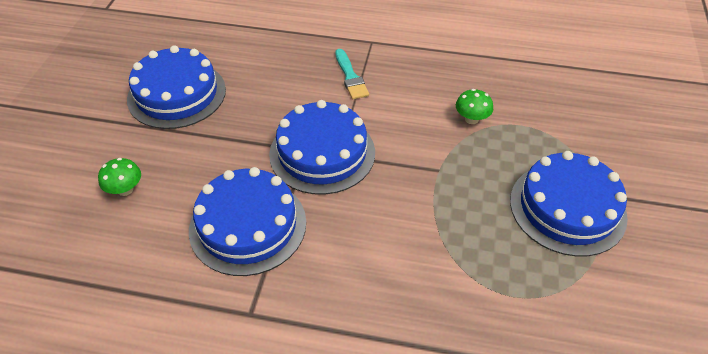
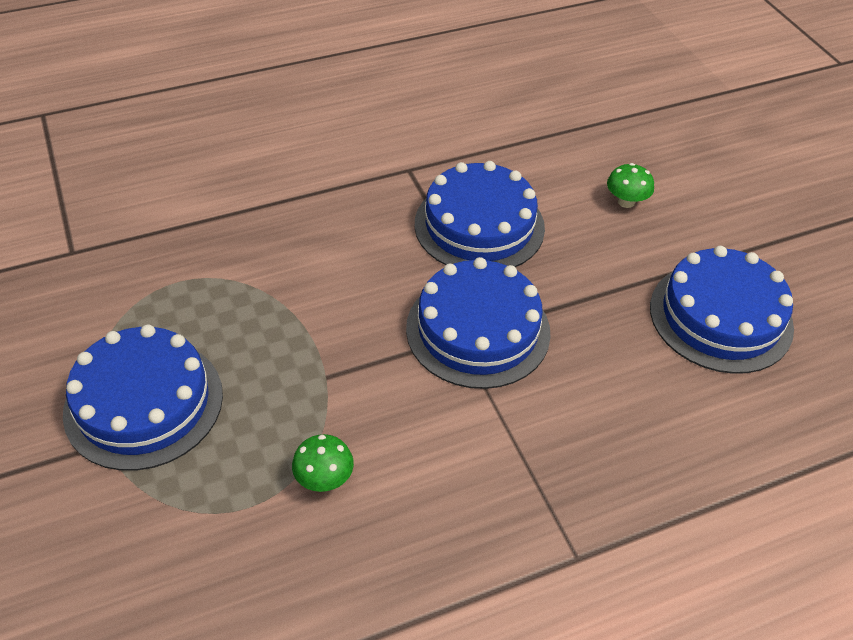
camera: 145 degrees right, 0 degrees up
(350, 77) = (544, 462): turquoise brush -> none

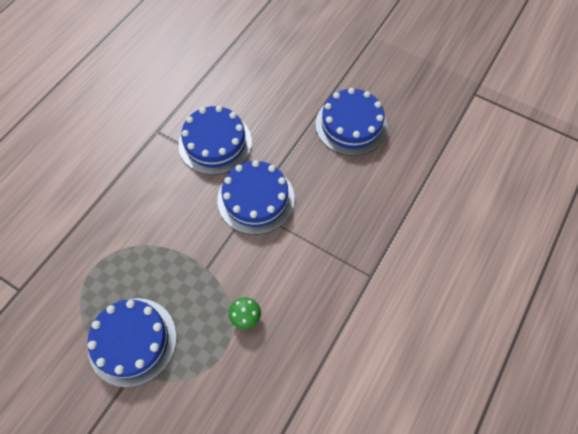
camera: 35 degrees left, 15 degrees up
(626, 201) = (272, 88): green mushroom -> none

